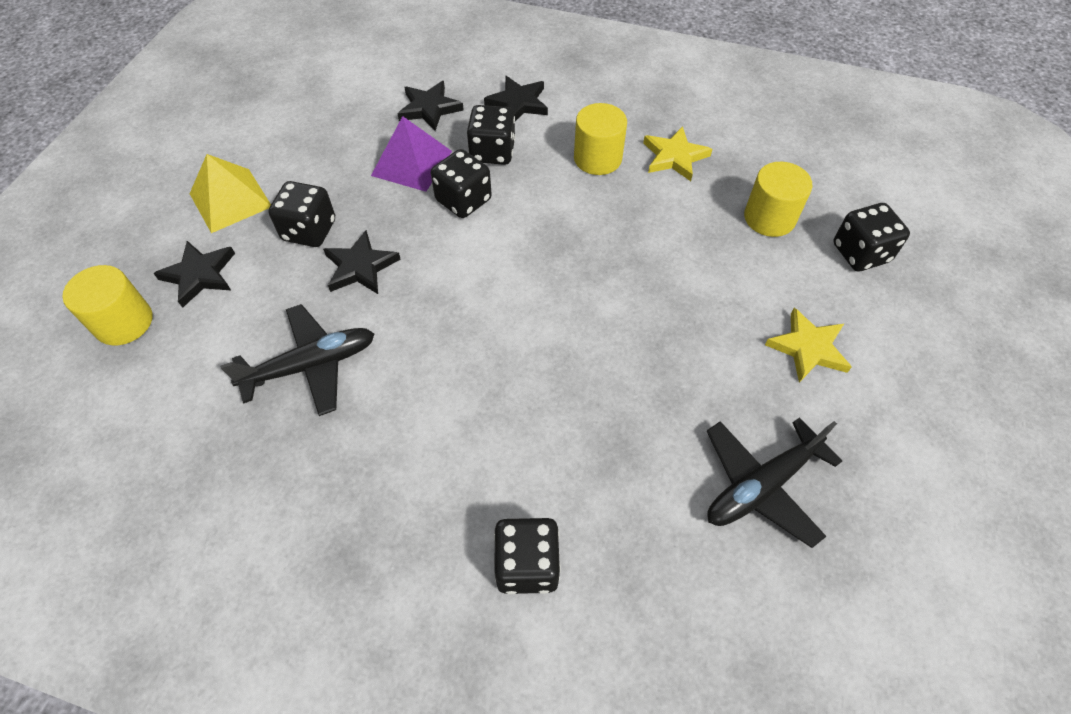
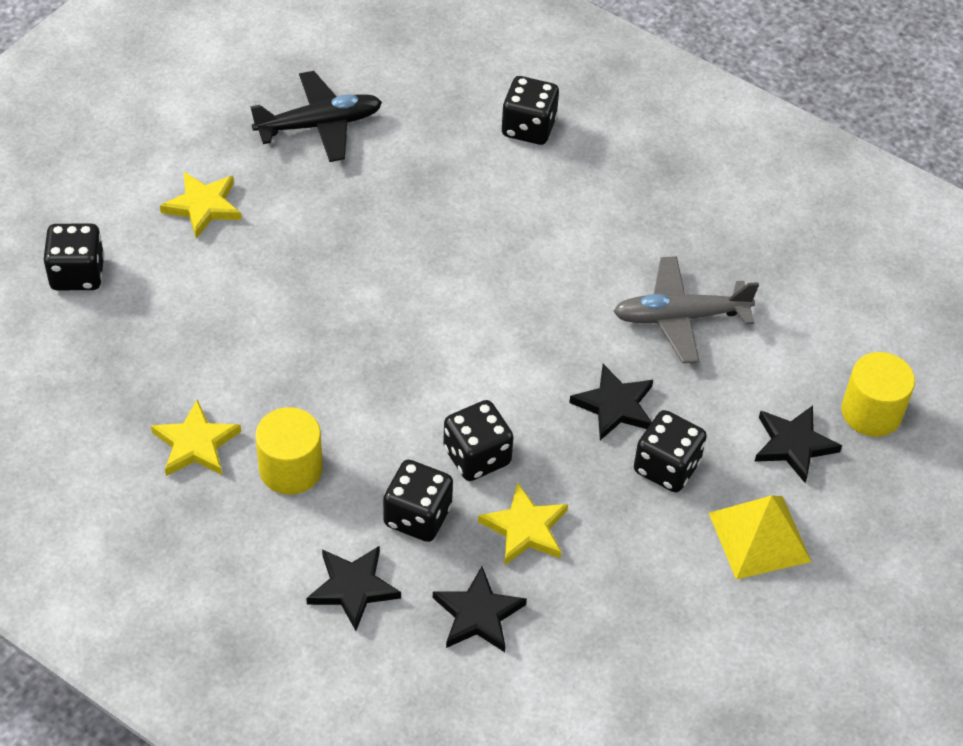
camera: 165 degrees left, 5 degrees down
(311, 365) = (679, 317): black plane -> grey plane
(412, 163) = (525, 528): purple pyramid -> yellow star
(769, 218) = (141, 337): yellow cylinder -> none

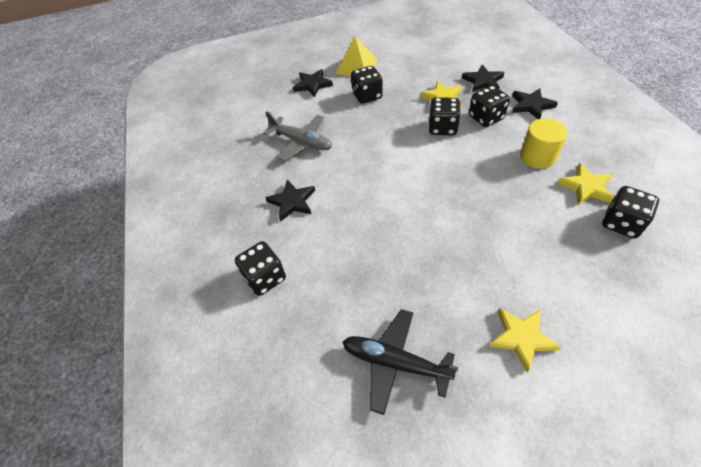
camera: 135 degrees left, 0 degrees up
(77, 274) = (642, 331): black dice -> black dice (621, 223)
(615, 406) = (365, 122): black star -> black star (292, 202)
(871, 412) = (273, 83): yellow cylinder -> none

